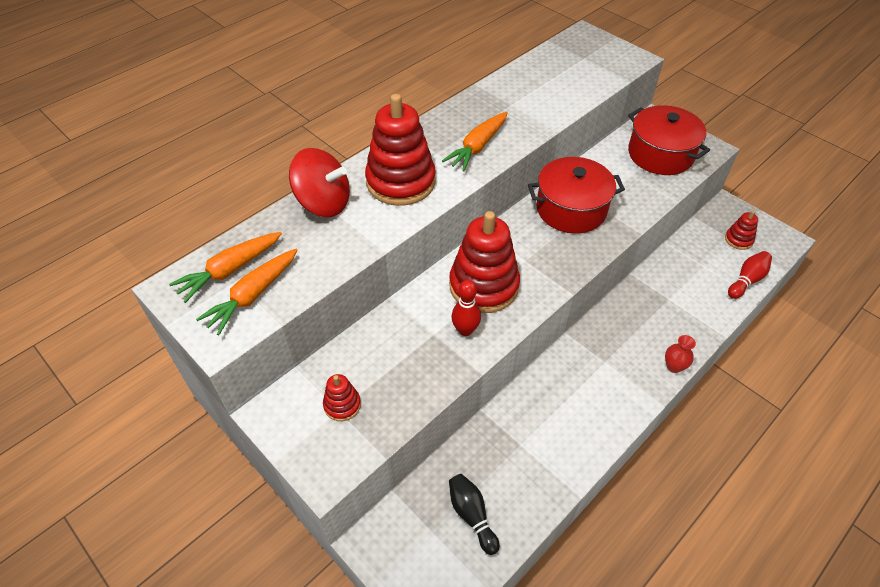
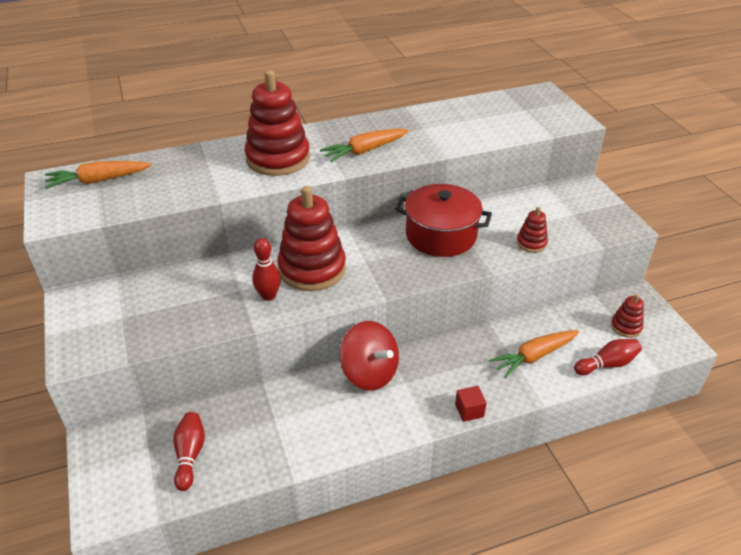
camera: 25 degrees right, 10 degrees down
(253, 295) = (99, 201): orange carrot -> orange carrot (534, 356)
(324, 203) = (205, 157): red spinning top -> red spinning top (369, 373)
(342, 405) = (127, 314): red stacking toy -> red stacking toy (531, 243)
(472, 515) = (190, 455): black bowling pin -> red bowling pin
(660, 154) = (567, 217): red pot -> none
(674, 366) = (469, 410): red vase -> red cube

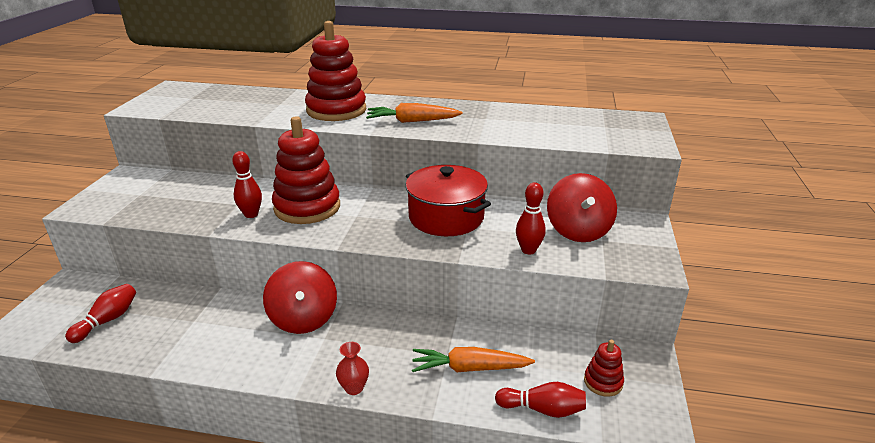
camera: 30 degrees right, 10 degrees down
(98, 180) = (198, 94): orange carrot -> none
(469, 410) = (354, 388): red cube -> red vase
(531, 243) = (528, 250): red stacking toy -> red bowling pin
(549, 212) = (578, 230): none -> red spinning top

